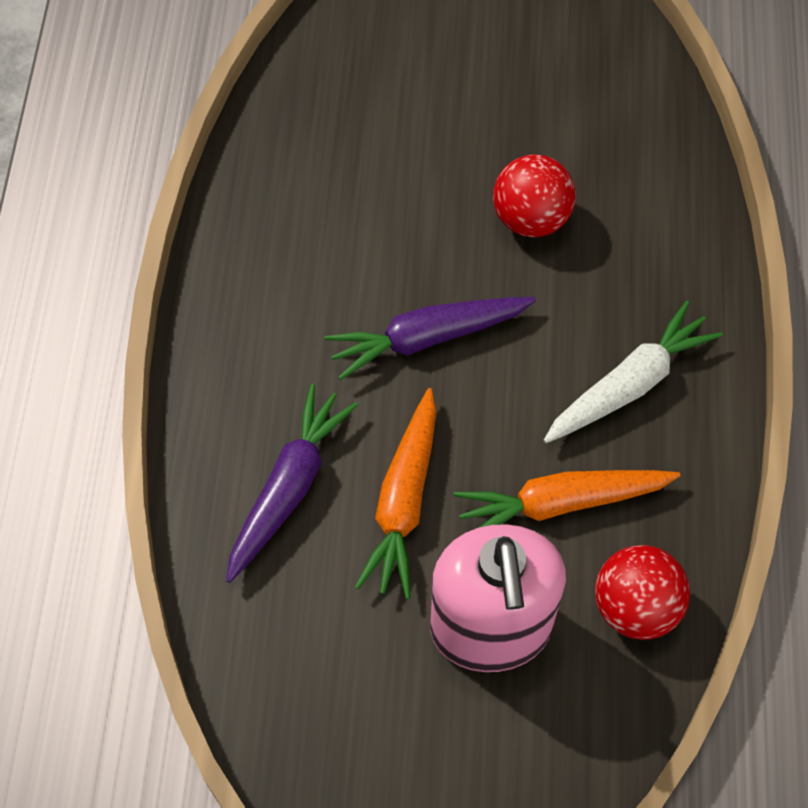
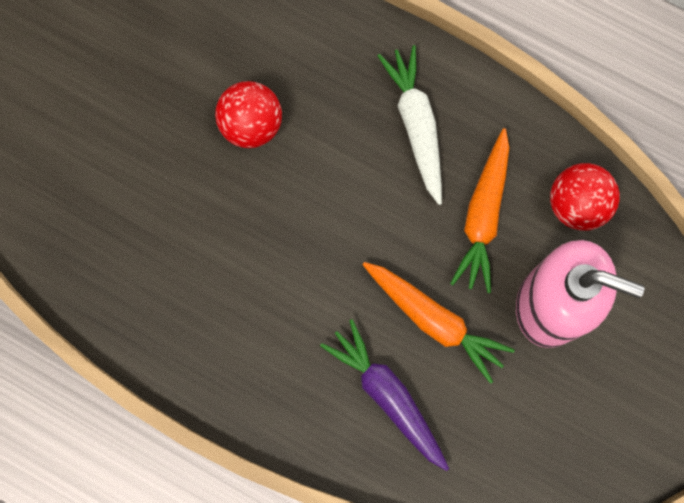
camera: 65 degrees left, 15 degrees up
(427, 338) = (315, 245): purple carrot -> none

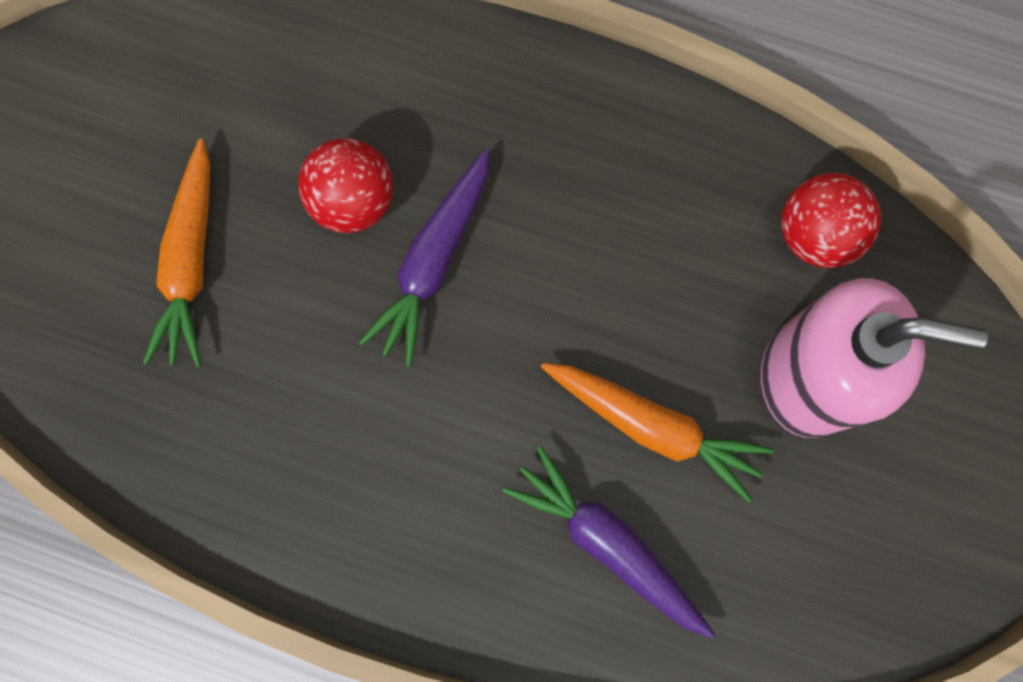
camera: 10 degrees left, 0 degrees up
(301, 177) = (434, 262): none -> purple carrot
(416, 126) = (579, 165): white carrot -> none
(483, 215) = (692, 270): orange carrot -> orange carrot (191, 262)

